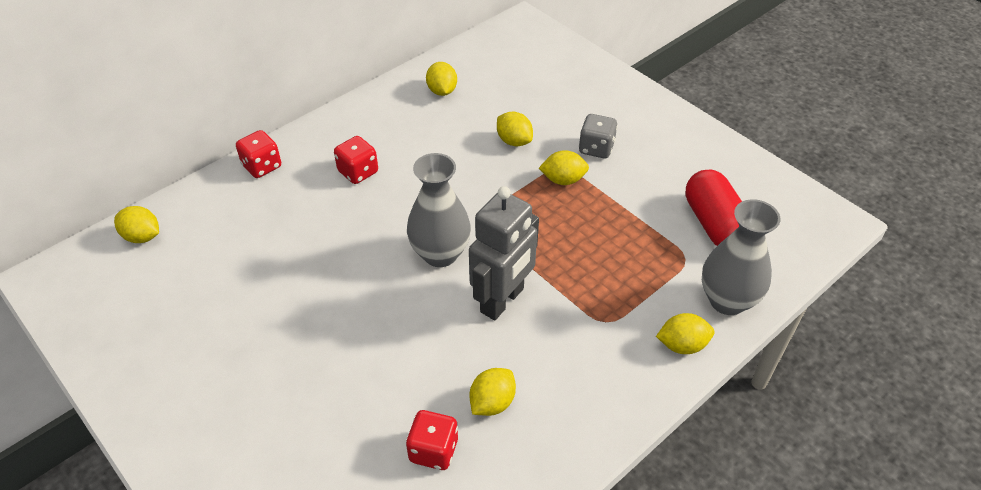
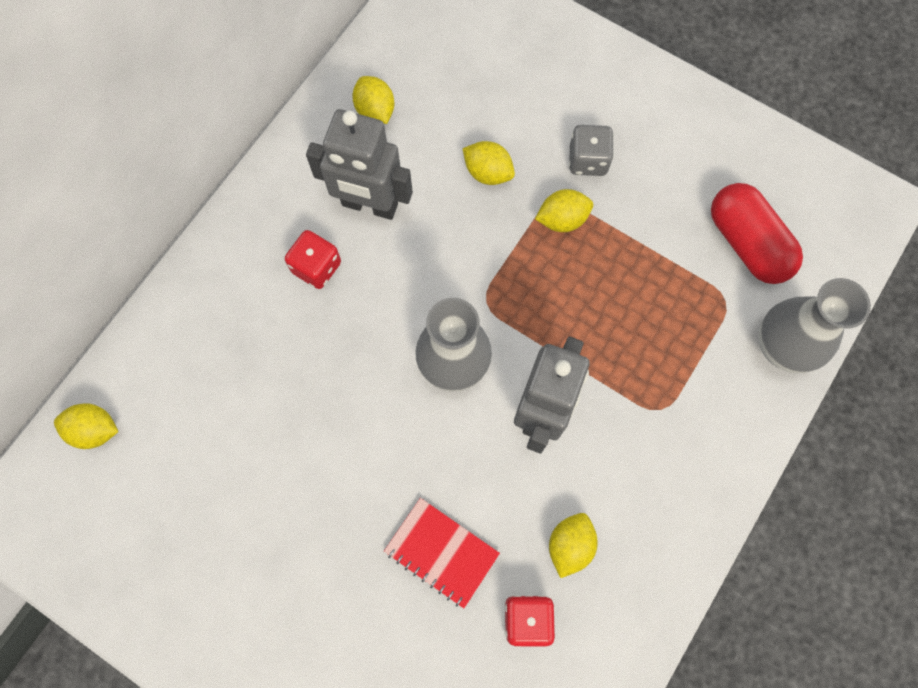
camera: 15 degrees left, 25 degrees up
(262, 166) = (196, 287): red dice -> none
(378, 381) = (441, 552): none -> red notebook
(414, 143) = (369, 205): none -> grey robot
(682, 345) = (747, 419): yellow lemon -> none

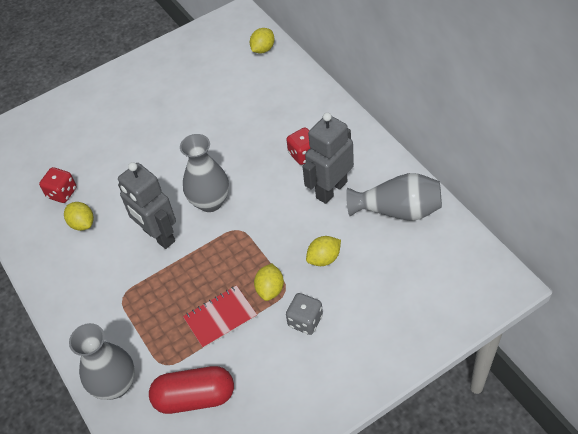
camera: 120 degrees right, 20 degrees down
(375, 111) = (398, 210): yellow lemon -> grey vase
(441, 552) = (117, 167): red notebook -> red notebook (220, 317)

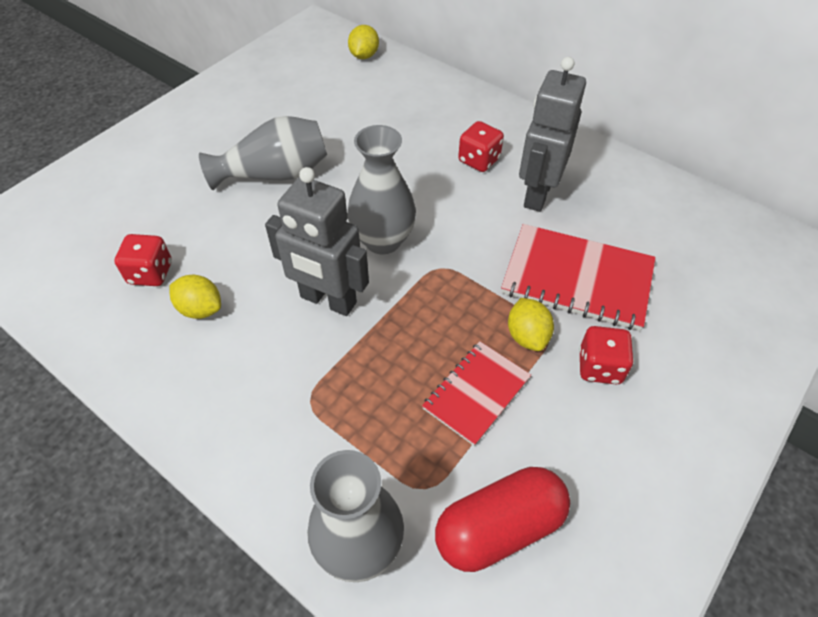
camera: 25 degrees left, 0 degrees up
(305, 321) = (599, 367): grey dice -> red dice
(324, 258) = (577, 279): yellow lemon -> red notebook
(398, 210) = (634, 201): grey vase -> grey vase (275, 174)

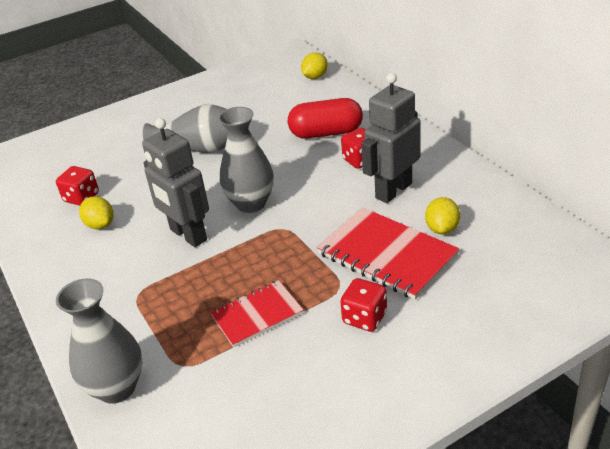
camera: 25 degrees right, 15 degrees down
(499, 528) = (219, 402): red capsule -> red capsule (326, 133)
(527, 336) = (320, 286): yellow lemon -> yellow lemon (442, 228)

